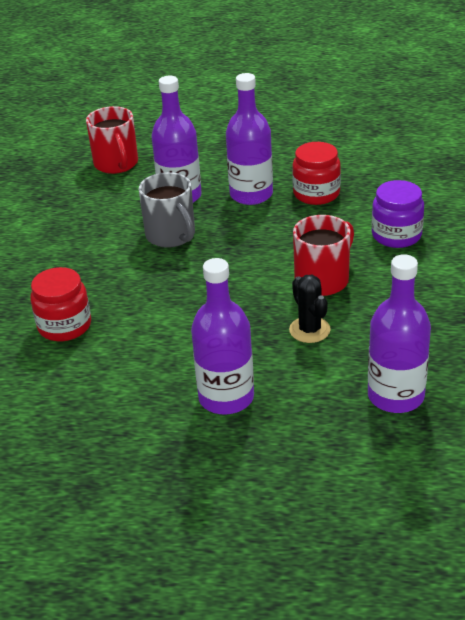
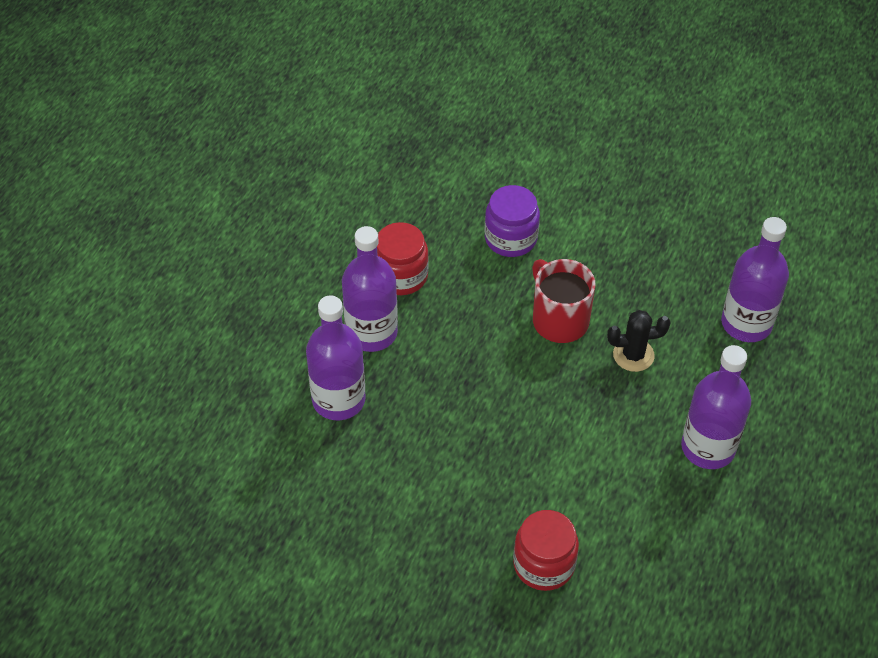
camera: 75 degrees left, 15 degrees up
(116, 164) = (225, 448): red mug -> none
(171, 236) = (417, 427): grey mug -> none

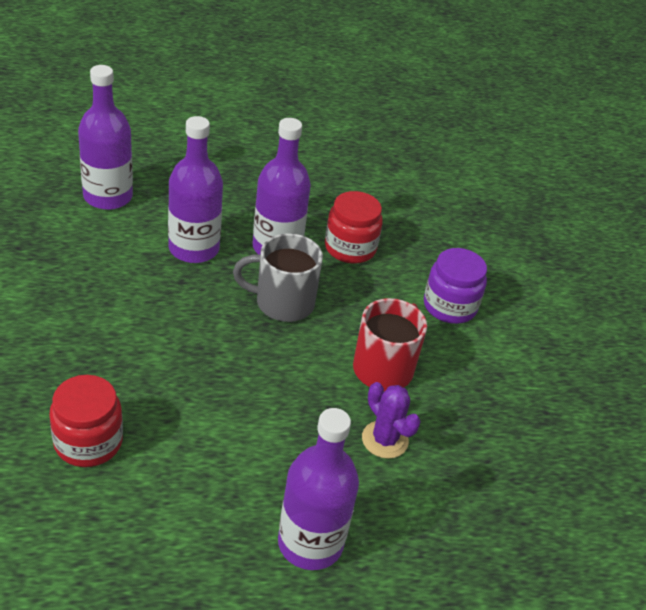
camera: 55 degrees right, 10 degrees down
(447, 359) = (282, 303): none -> grey mug
(633, 355) = (385, 440): black cactus -> purple cactus
(746, 323) = (500, 530): purple bottle -> purple bottle (108, 196)

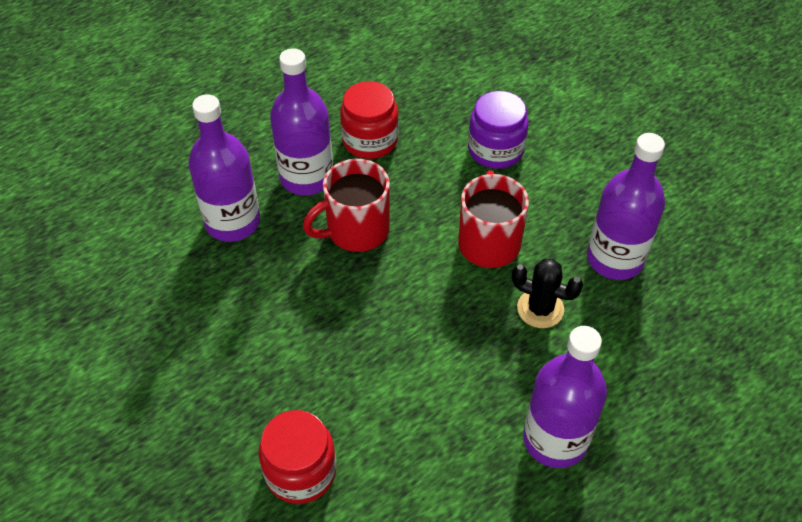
camera: 25 degrees left, 10 degrees up
(108, 196) = (104, 214): purple bottle -> purple bottle (615, 259)
(282, 303) = (356, 230): grey mug -> red mug
(385, 440) = (540, 309): purple cactus -> black cactus

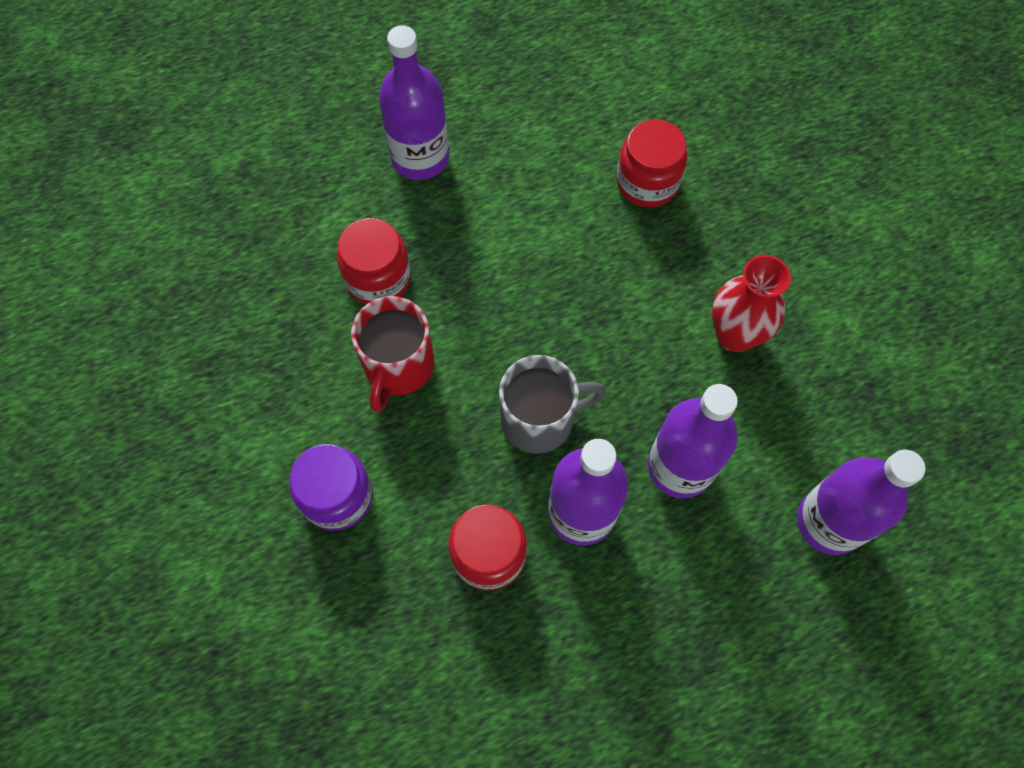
camera: 165 degrees left, 15 degrees up
(192, 334) = (735, 335): none -> red vase
(356, 230) = (540, 419): red mug -> grey mug
(540, 309) = (378, 278): black cactus -> red jar
(615, 259) = (275, 314): purple bottle -> purple bottle (829, 522)

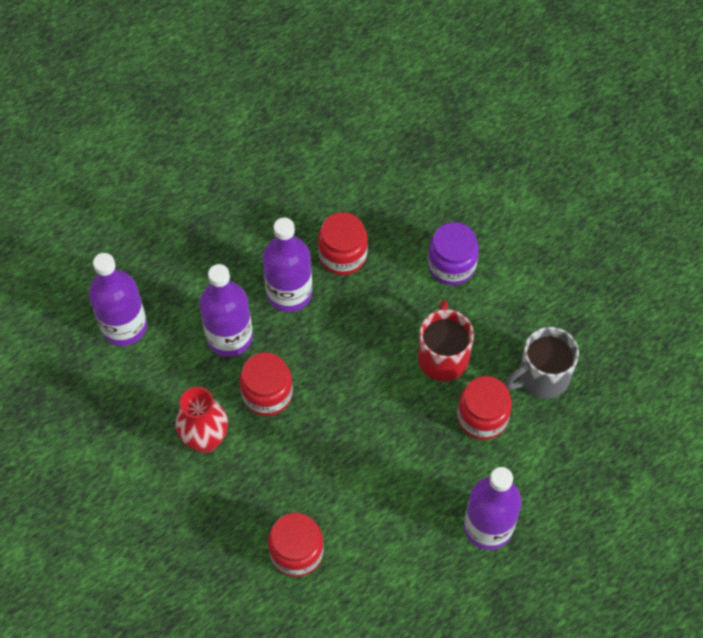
camera: 165 degrees right, 5 degrees down
(540, 419) = (332, 345): grey mug -> grey mug (542, 377)
(643, 374) = (267, 394): none -> red jar

